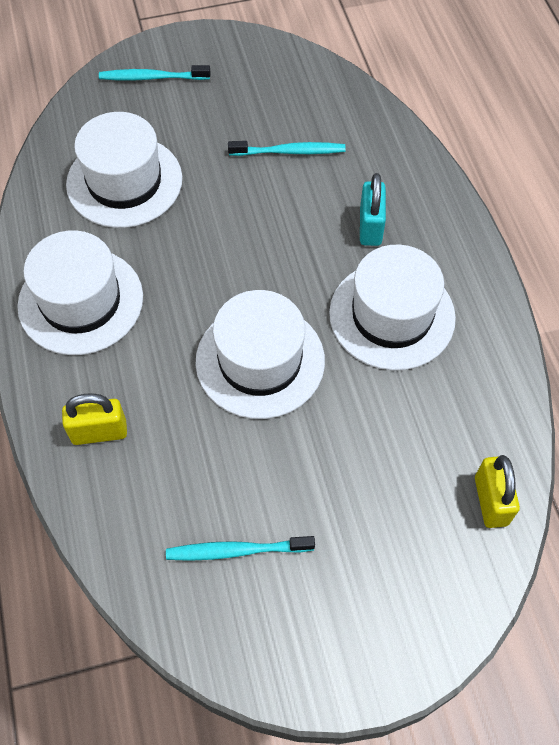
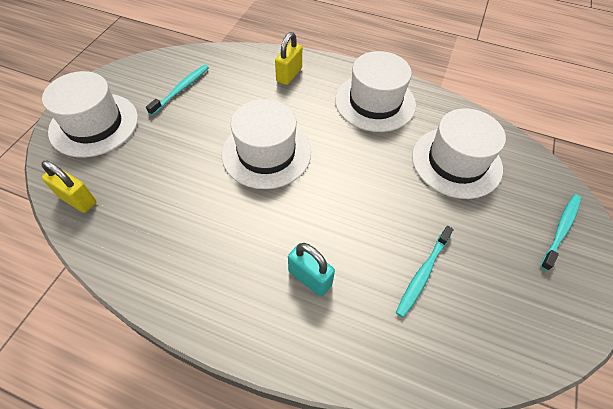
camera: 125 degrees right, 5 degrees down
(392, 315) = (231, 238): white hat -> white hat (94, 124)

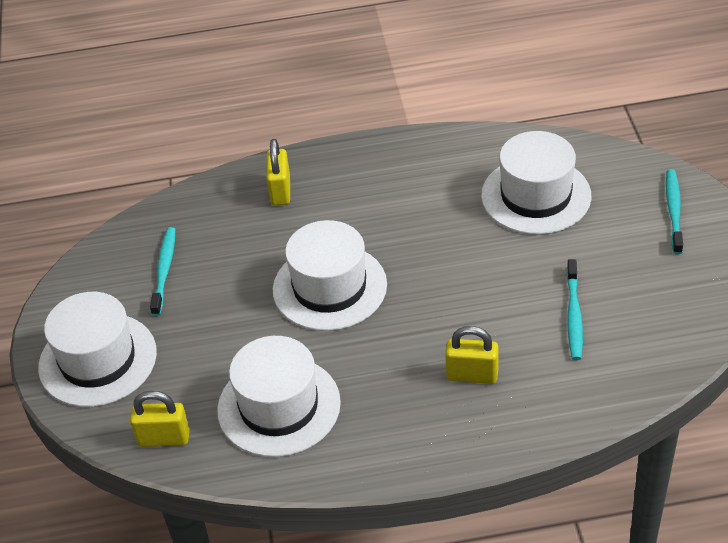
camera: 25 degrees left, 10 degrees down
(310, 278) = (472, 375): turquoise padlock -> yellow padlock
(375, 102) = (405, 174): white hat -> white hat (279, 406)

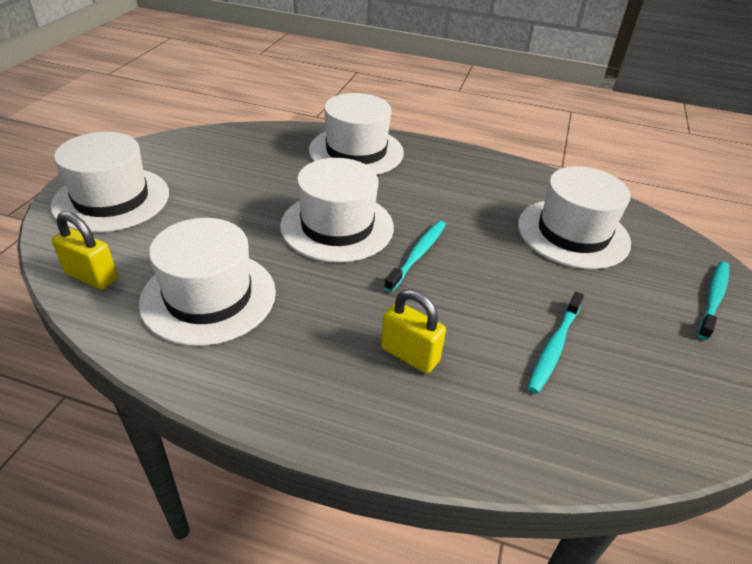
camera: 20 degrees right, 5 degrees down
(164, 270) = (223, 164): turquoise toothbrush -> turquoise toothbrush (418, 254)
(280, 191) = (356, 151): yellow padlock -> white hat

